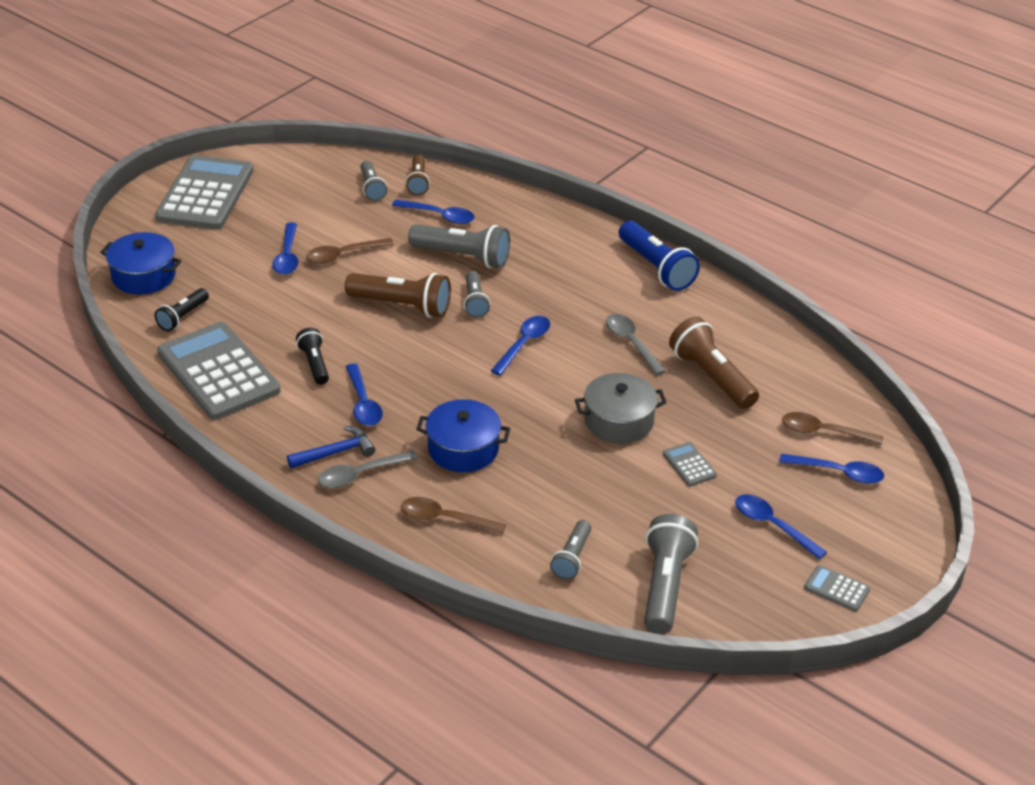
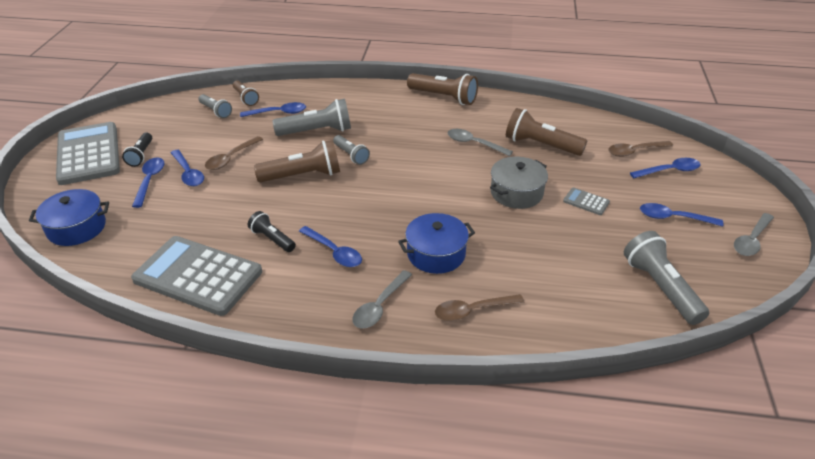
camera: 30 degrees left, 0 degrees up
(183, 317) = (134, 246): black flashlight -> black flashlight (141, 155)
(335, 452) = (345, 298): blue hammer -> none
(523, 344) = (409, 169): blue spoon -> blue spoon (150, 181)
(572, 558) = (584, 297): grey flashlight -> none
(656, 268) = (444, 97): blue flashlight -> brown flashlight
(837, 589) = (751, 240): grey calculator -> grey spoon

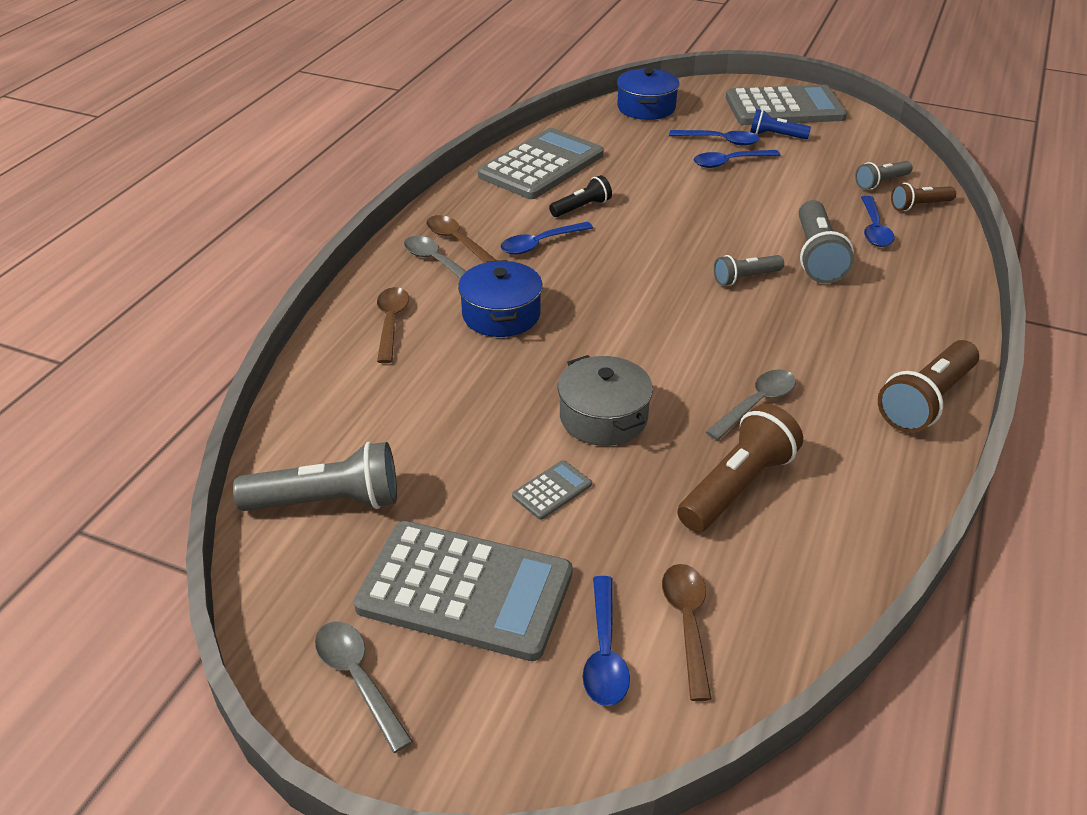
camera: 105 degrees right, 0 degrees up
(141, 155) = (775, 135): black flashlight -> blue flashlight
(231, 158) = (757, 189): brown spoon -> brown spoon (457, 241)
(303, 175) = (704, 236): brown flashlight -> none
(673, 218) = (465, 590): blue spoon -> grey calculator

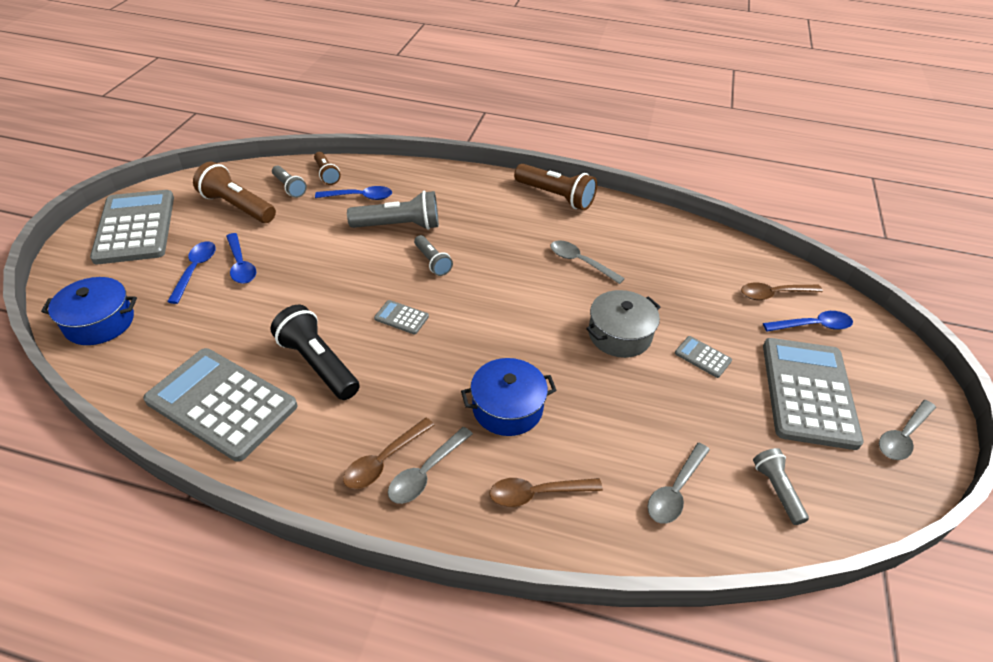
camera: 100 degrees left, 5 degrees up
(328, 501) = (776, 490): grey flashlight -> grey flashlight, size x0.59
(359, 417) = (675, 490): none -> grey spoon
(540, 244) = (386, 390): blue spoon -> none
(582, 207) = (318, 364): black flashlight -> black flashlight, size x1.70
(645, 254) = (401, 317): none -> grey calculator
(737, 486) = (660, 273): brown flashlight -> brown flashlight (237, 206)
(775, 135) = (193, 235): blue flashlight -> none

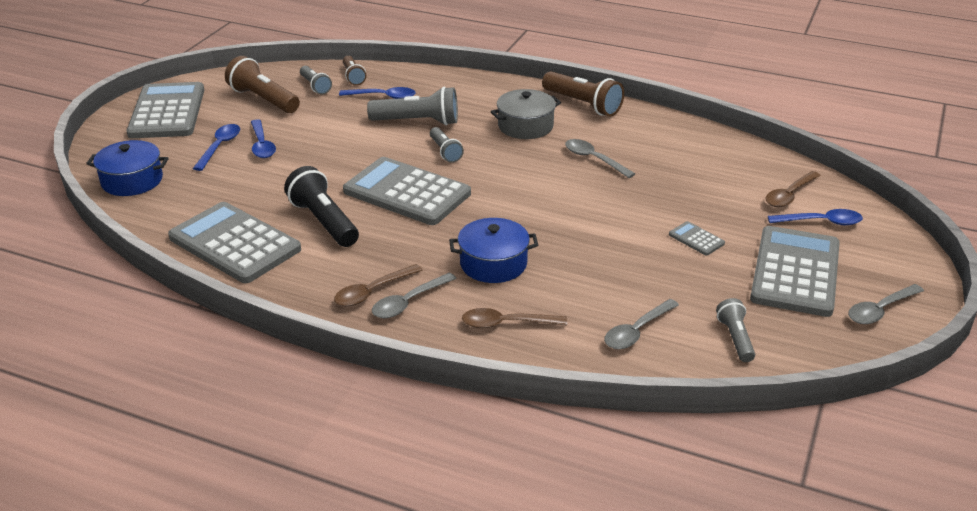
camera: 10 degrees right, 10 degrees down
(401, 317) = (407, 192): grey calculator -> grey calculator, size x2.44
(619, 335) = (617, 217): grey pot -> grey pot (525, 126)
(774, 294) = (789, 195): brown spoon -> brown spoon turned 45 degrees counterclockwise

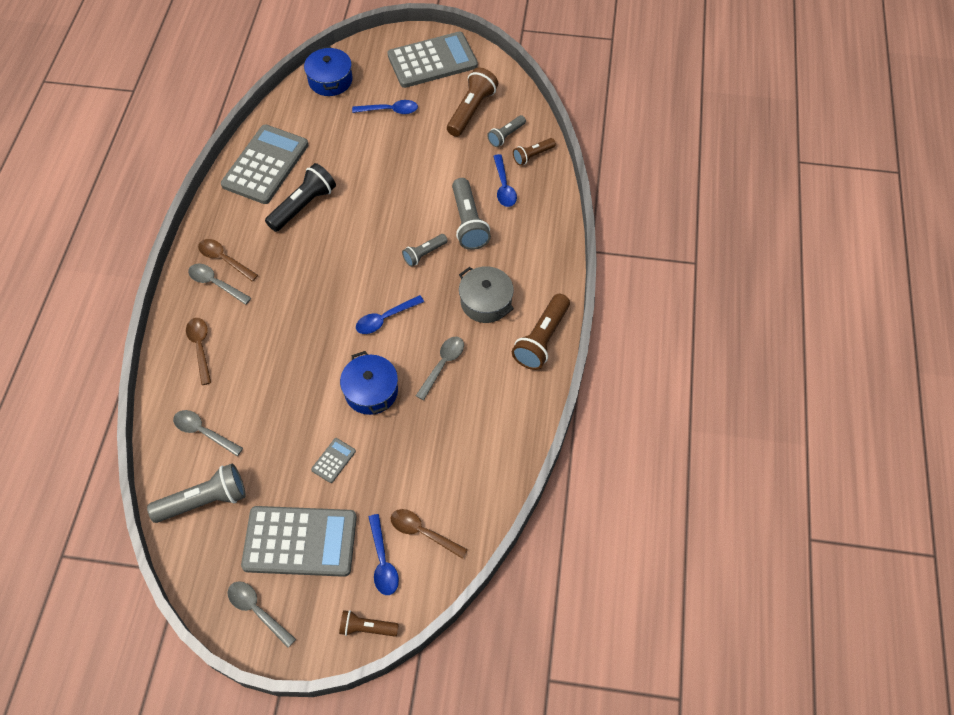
camera: 75 degrees right, 25 degrees up
(262, 145) = (400, 134): blue spoon -> blue spoon (385, 318)
(407, 192) = (355, 245): grey calculator -> none
(493, 263) = (271, 324): blue pot -> blue pot (371, 391)
(735, 338) = (204, 500): grey flashlight -> grey flashlight, size x1.70
(895, 240) = (367, 628): none -> brown flashlight

